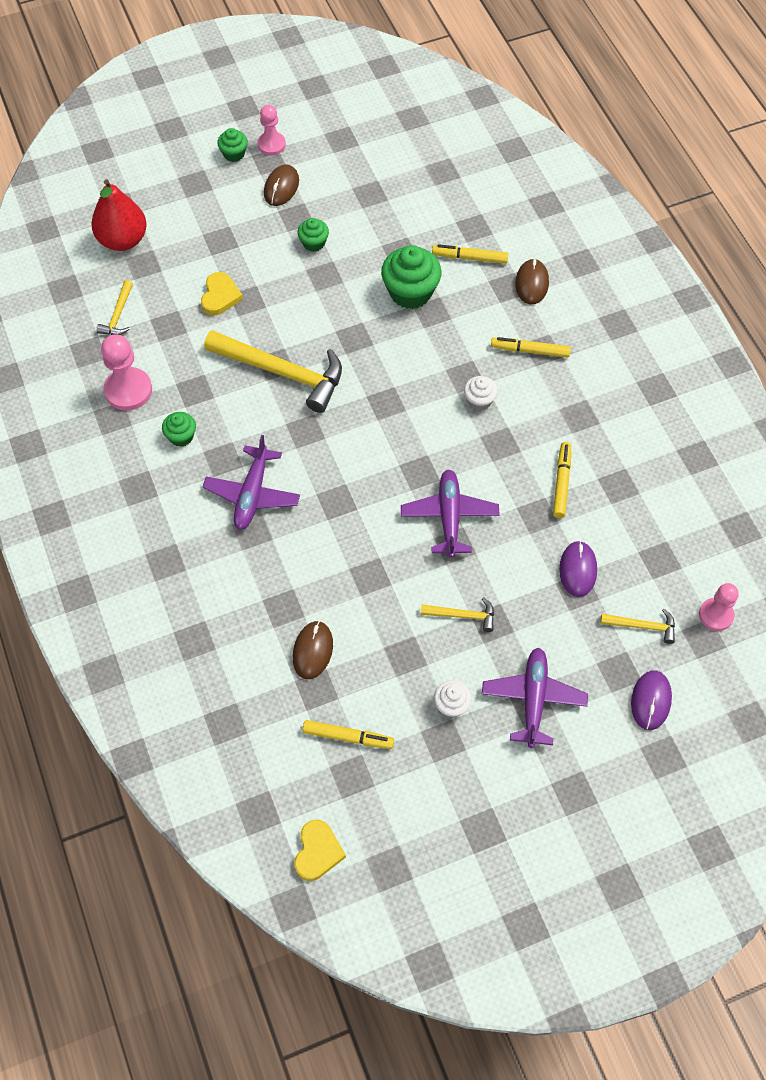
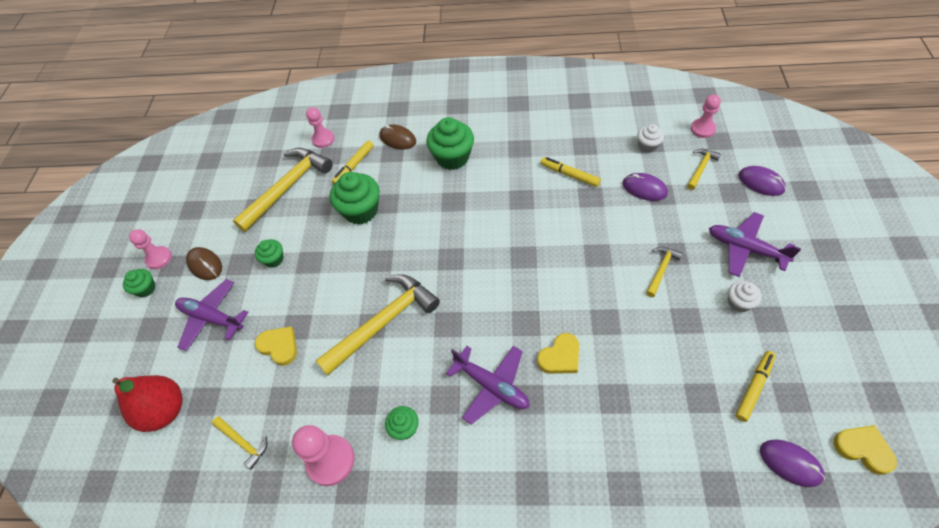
camera: 60 degrees left, 5 degrees down
(275, 784) = (790, 463): none -> purple mouse
(309, 545) = (560, 357): none -> yellow heart
(312, 651) = (663, 388): brown mouse -> none
(409, 209) = (287, 187): none -> yellow hammer
(449, 517) = (571, 250): purple plane -> purple plane (212, 318)
(479, 400) = (479, 199): white cupcake -> white cupcake (648, 146)
(494, 210) = (323, 139): none -> pink pawn
(530, 351) = (452, 157): yellow marker -> green cupcake

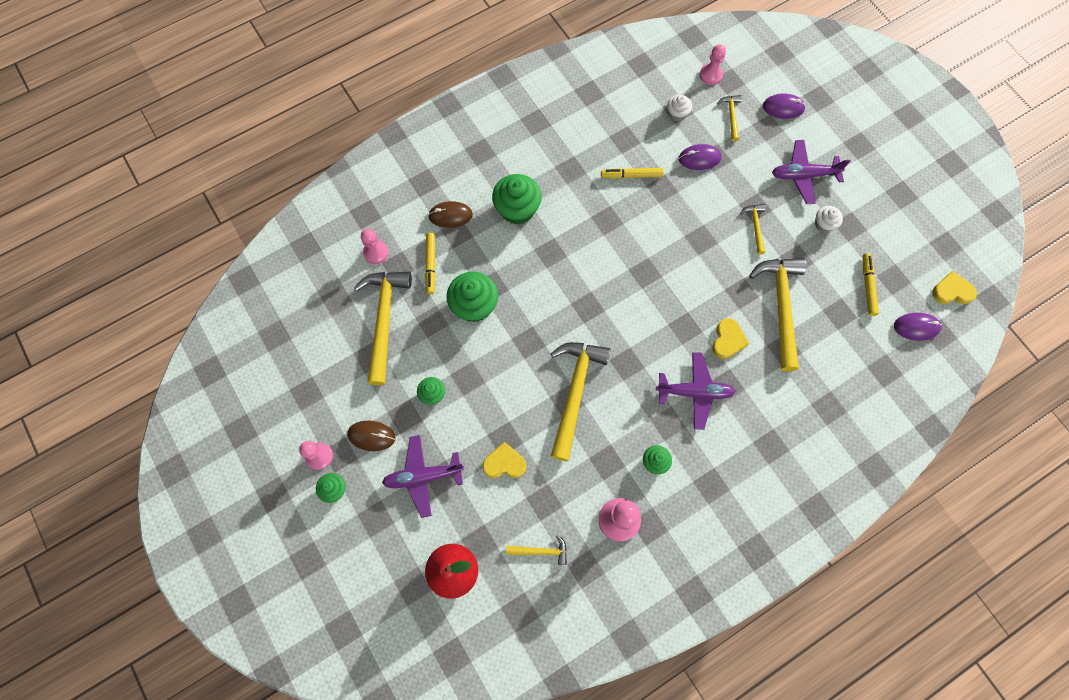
camera: 40 degrees left, 15 degrees up
(638, 356) = (780, 307): none -> yellow hammer

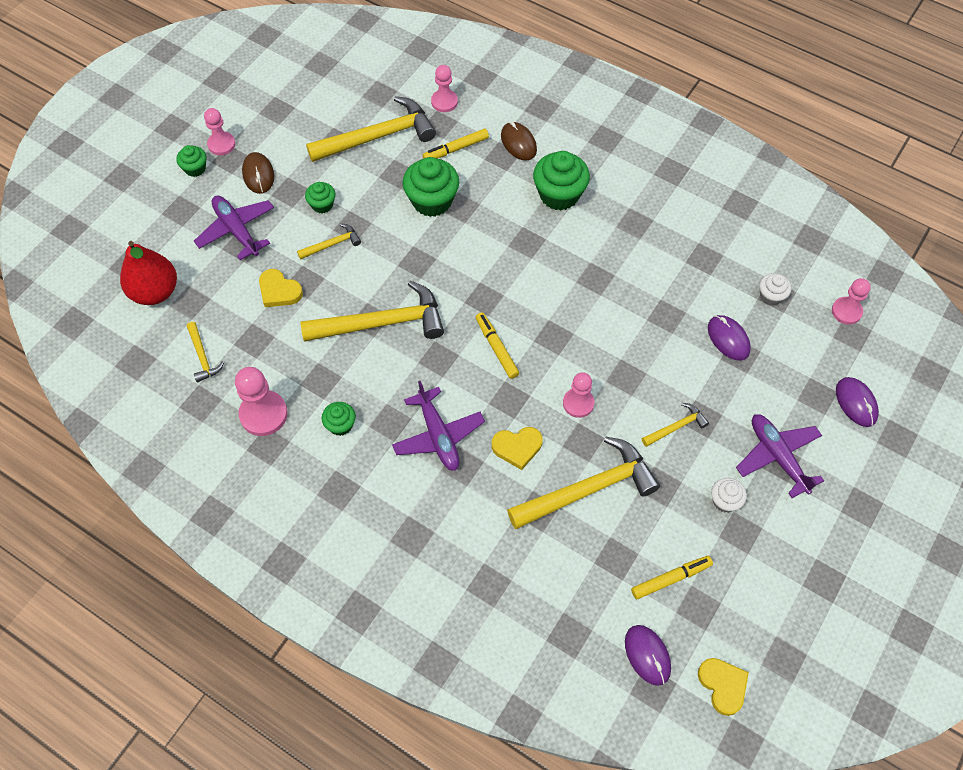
camera: 65 degrees right, 10 degrees down
(504, 463) = (279, 291): yellow heart -> yellow heart turned 150 degrees clockwise
(631, 175) = (663, 281): yellow marker -> yellow marker (496, 348)
(709, 282) = (578, 403): none -> pink pawn
(731, 116) = (805, 351): yellow hammer -> yellow hammer (332, 244)

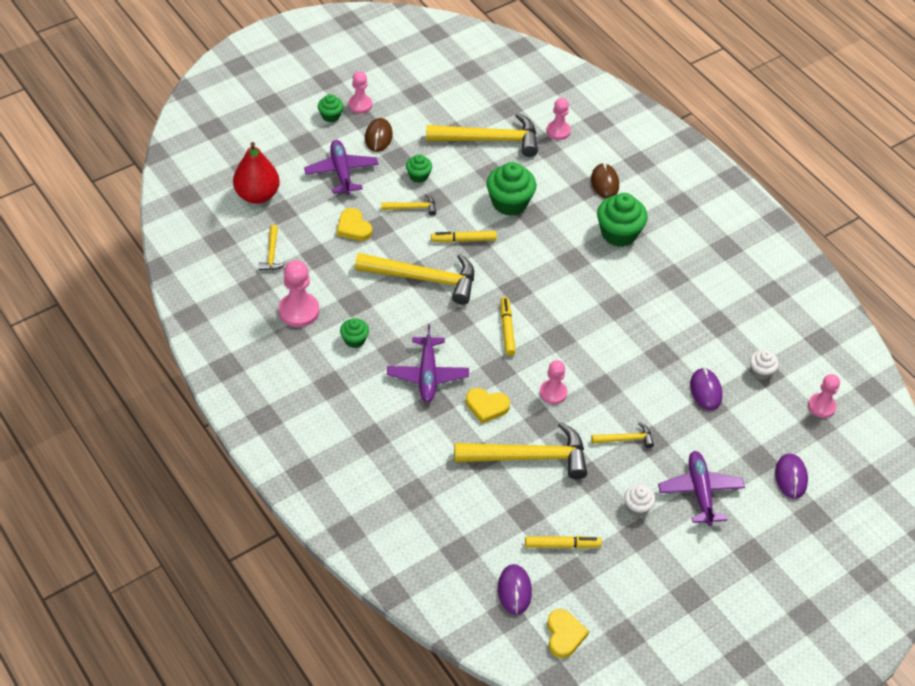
camera: 20 degrees right, 10 degrees down
(456, 149) = (549, 170): yellow marker -> yellow marker (463, 240)

